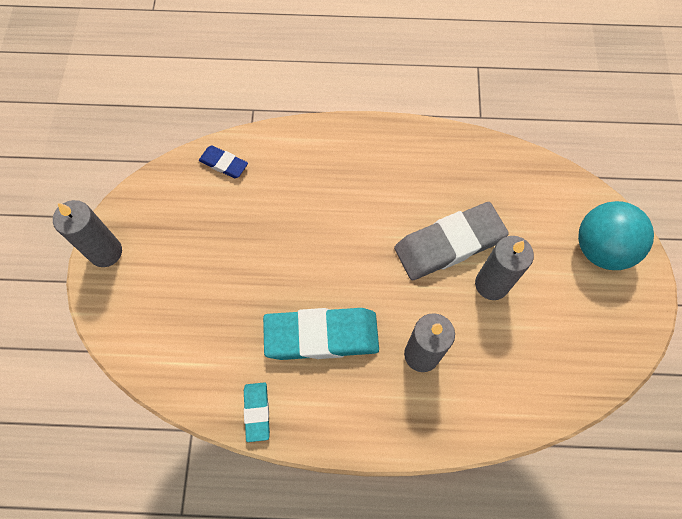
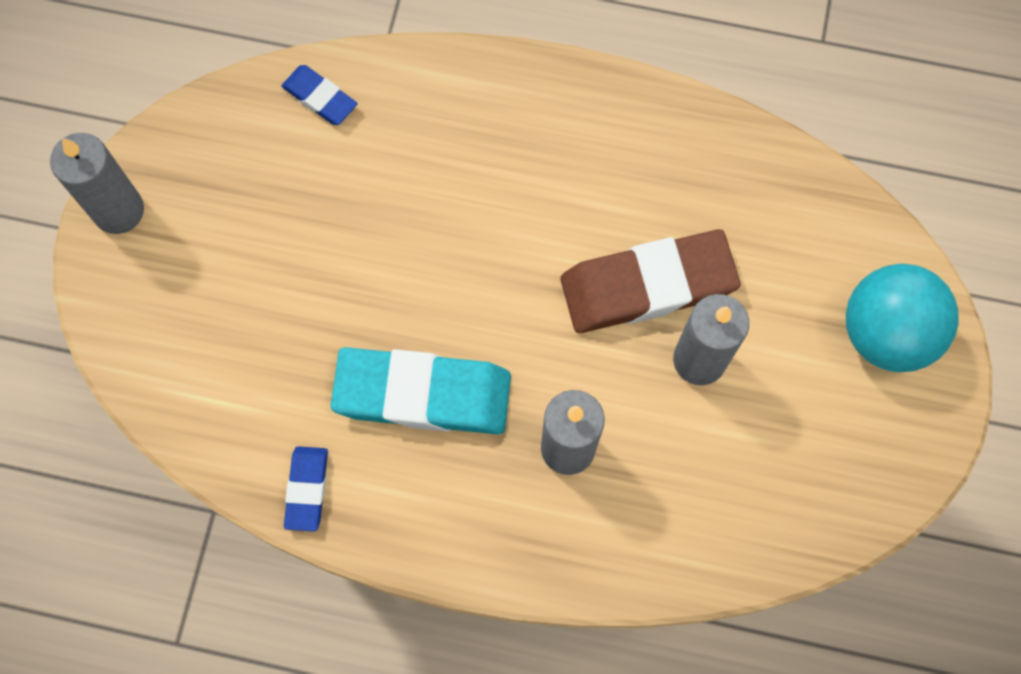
camera: 10 degrees right, 5 degrees up
(257, 412) = (307, 489): turquoise eraser -> blue eraser
(449, 244) = (647, 285): grey eraser -> brown eraser

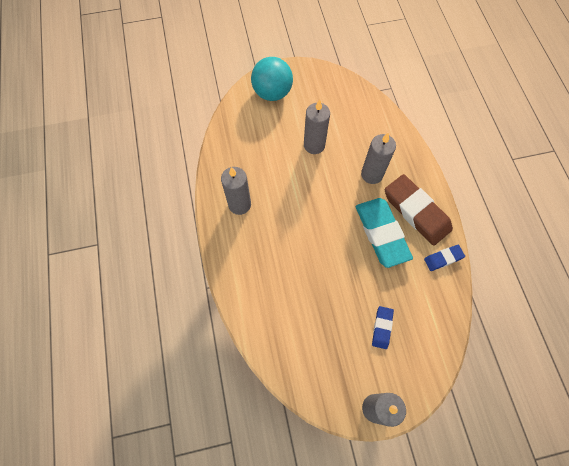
camera: 115 degrees left, 5 degrees down
(320, 97) = (273, 341): blue eraser -> blue eraser (382, 328)
(622, 148) = (239, 204): none -> grey candle
(647, 285) = (294, 173): brown eraser -> brown eraser (416, 212)

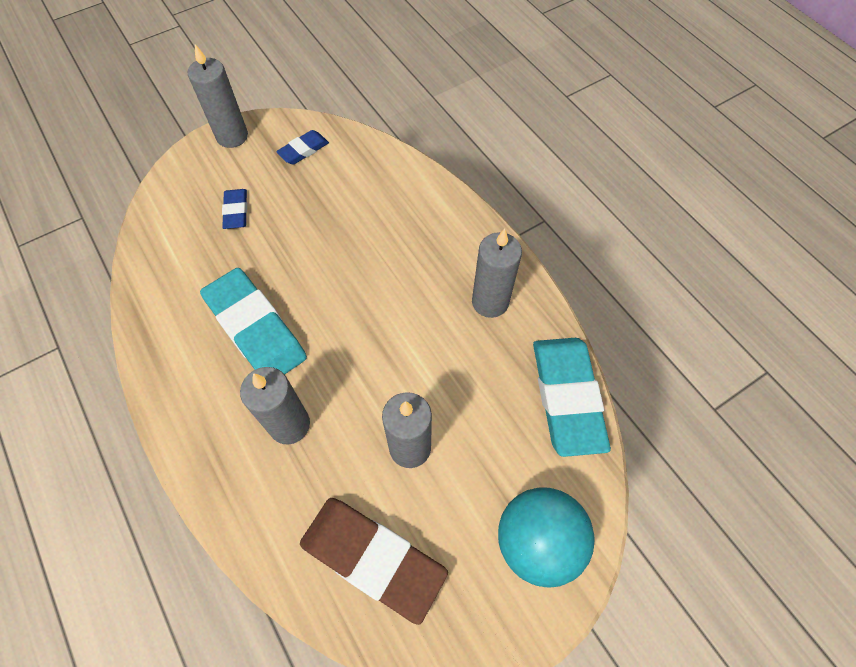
camera: 160 degrees right, 5 degrees down
(226, 143) = (567, 397): none -> turquoise eraser
(416, 212) = (202, 382): brown eraser -> brown eraser (373, 558)
(443, 258) = (154, 322): blue eraser -> blue eraser (303, 150)

